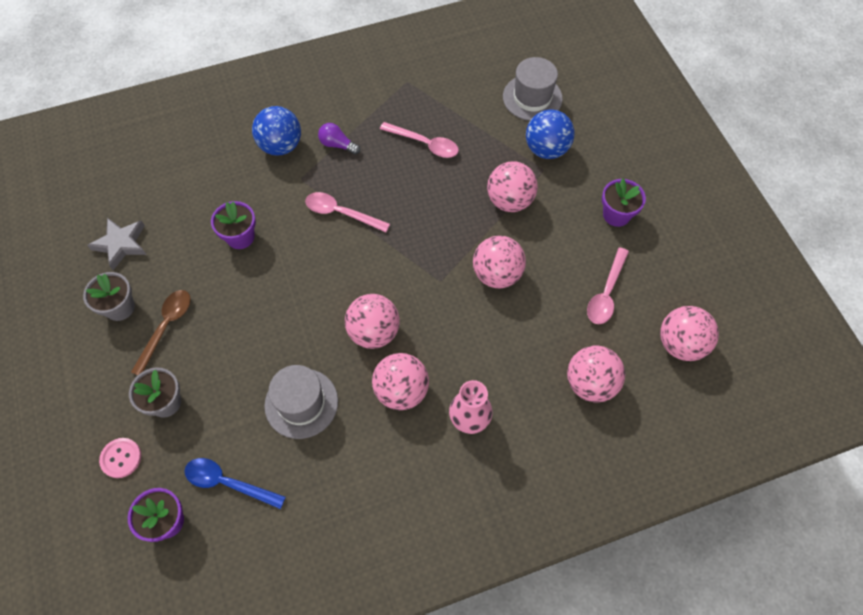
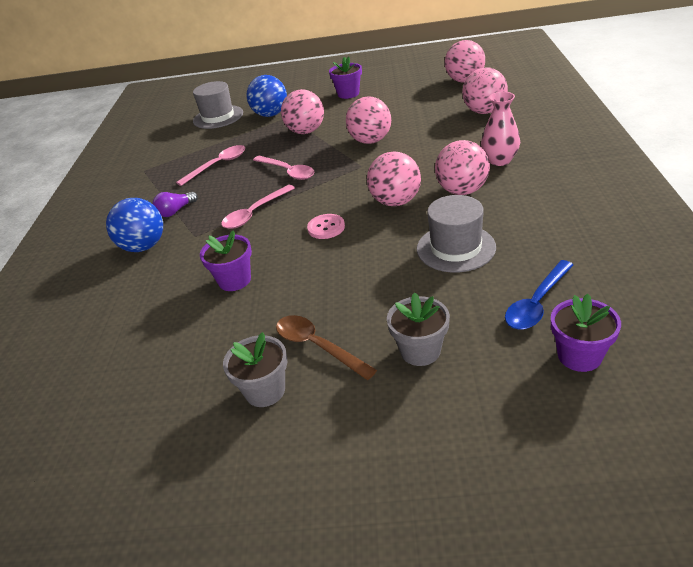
camera: 65 degrees left, 25 degrees down
(121, 244) = (170, 386): grey star -> none
(121, 458) = (486, 397): pink button -> pink button (326, 228)
(606, 293) = (411, 101): pink spoon -> pink spoon (287, 172)

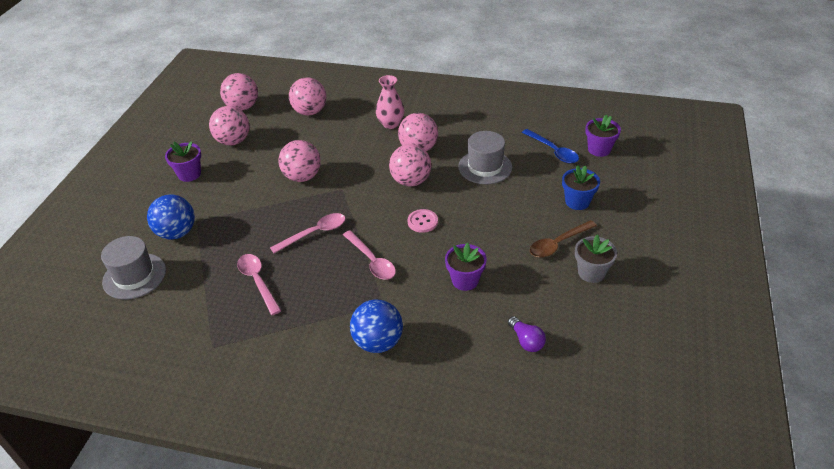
camera: 80 degrees left, 5 degrees up
(176, 211) = (328, 317): purple light bulb -> purple light bulb (526, 341)
(306, 131) = (244, 212): pink ball -> pink ball (233, 141)
(420, 351) = (577, 202): grey flower pot -> blue flower pot

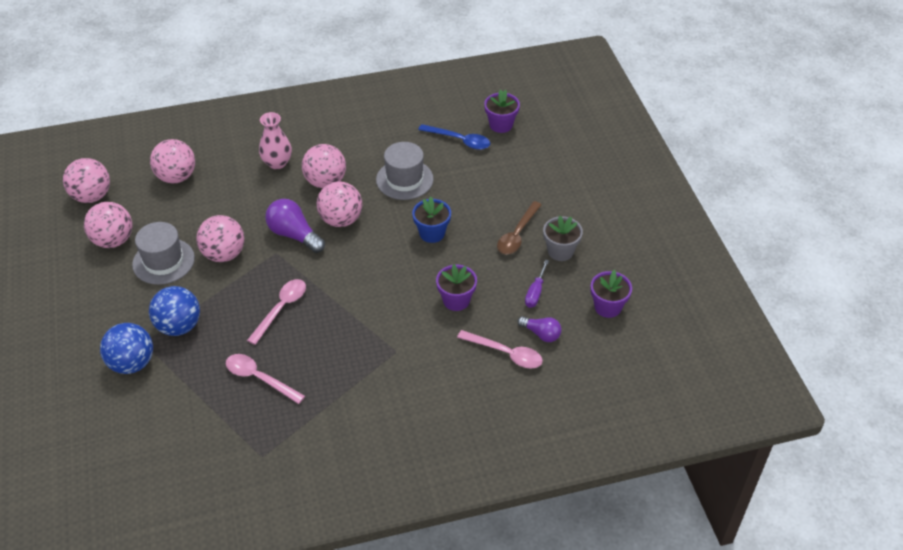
camera: 30 degrees left, 5 degrees up
(134, 276) = (122, 424): grey hat -> grey hat (163, 261)
(189, 174) = (92, 295): purple flower pot -> purple flower pot (607, 307)
(365, 180) = (294, 235): none -> purple light bulb
(371, 261) = (357, 315): pink spoon -> pink spoon (505, 353)
(378, 342) = (415, 387): blue ball -> blue ball (179, 326)
(422, 222) = (380, 258): pink button -> none
(544, 300) = (535, 292): none -> purple screwdriver
(577, 202) = (511, 186): blue flower pot -> blue flower pot (432, 233)

